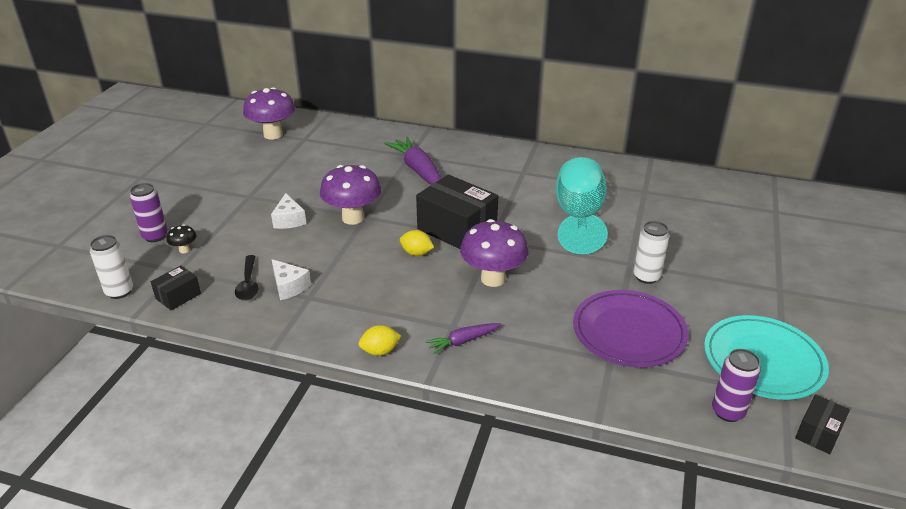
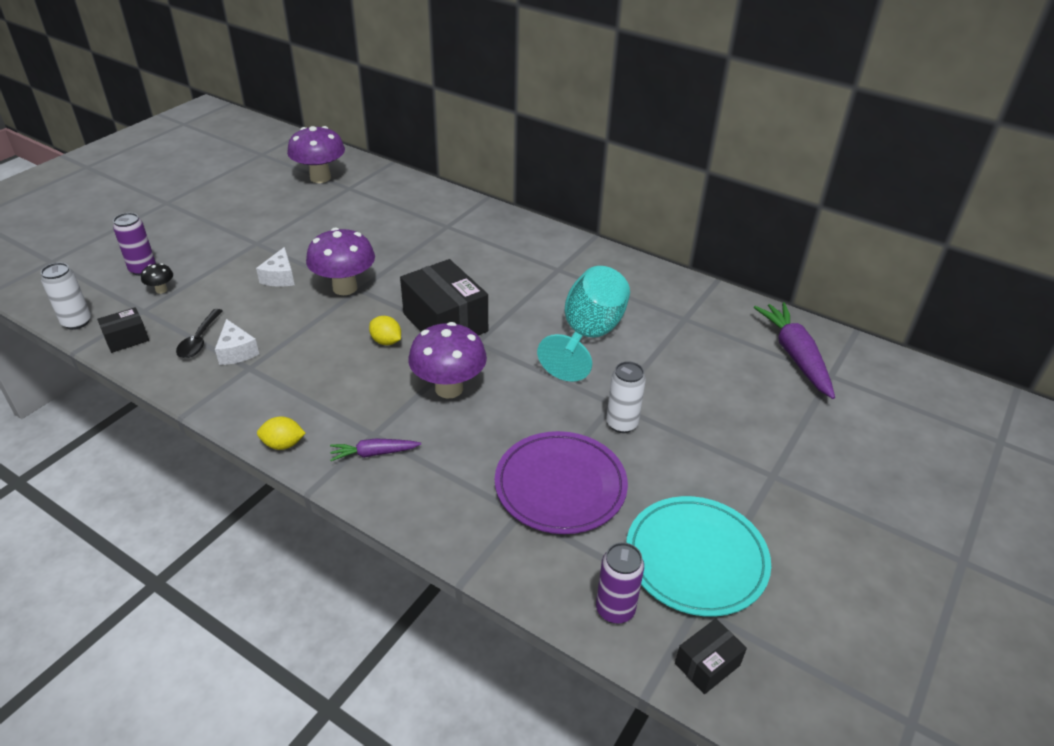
camera: 15 degrees right, 5 degrees up
(419, 171) = (445, 246): purple carrot -> purple carrot (795, 356)

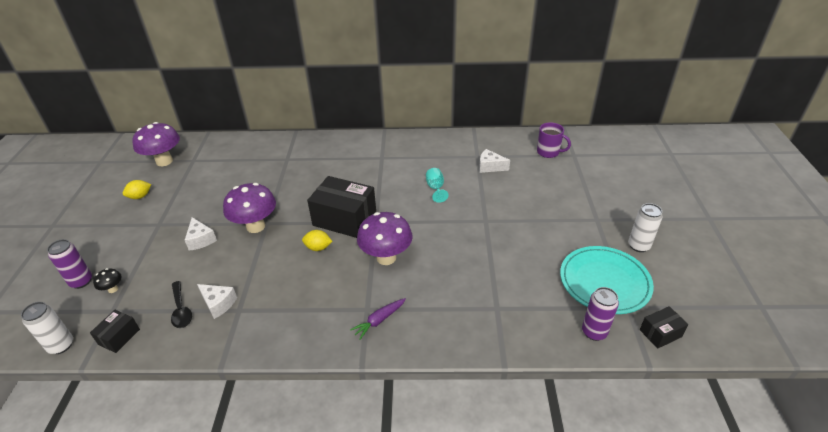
camera: 30 degrees left, 0 degrees up
(283, 444) = (314, 347): yellow lemon -> yellow lemon (140, 196)
(560, 486) = (503, 281): purple plate -> none
(588, 335) = (435, 188): turquoise goblet -> turquoise goblet, size x0.44
(622, 424) = (501, 229): white can -> white can (638, 246)
(688, 339) = (490, 167): none -> white cheese
(707, 664) = (660, 333): black box -> black box turned 45 degrees clockwise
(795, 356) = (548, 152): purple carrot -> purple mug

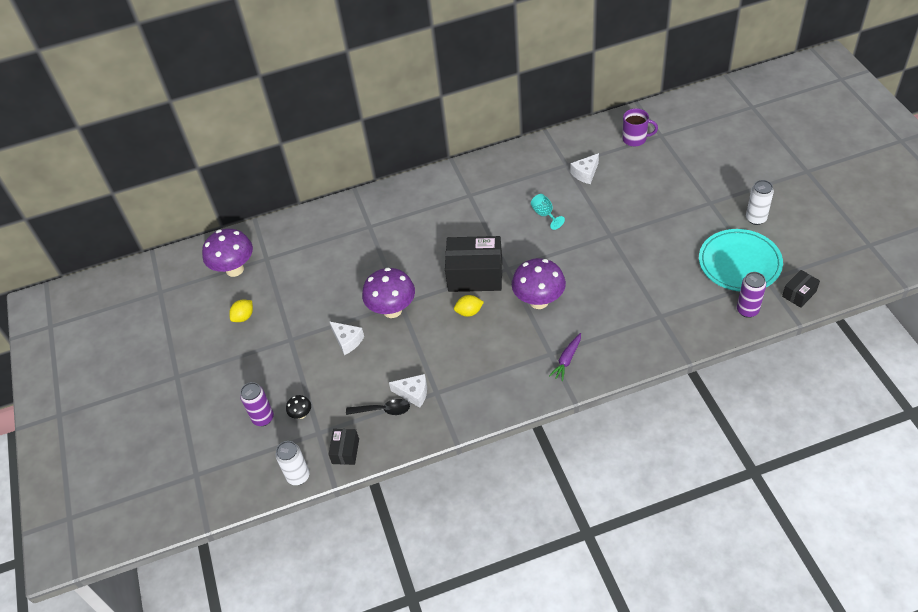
camera: 15 degrees left, 10 degrees up
(181, 310) = (383, 410): black spoon -> black spoon turned 45 degrees counterclockwise
(490, 167) = (585, 173): white cheese -> white cheese turned 45 degrees counterclockwise

